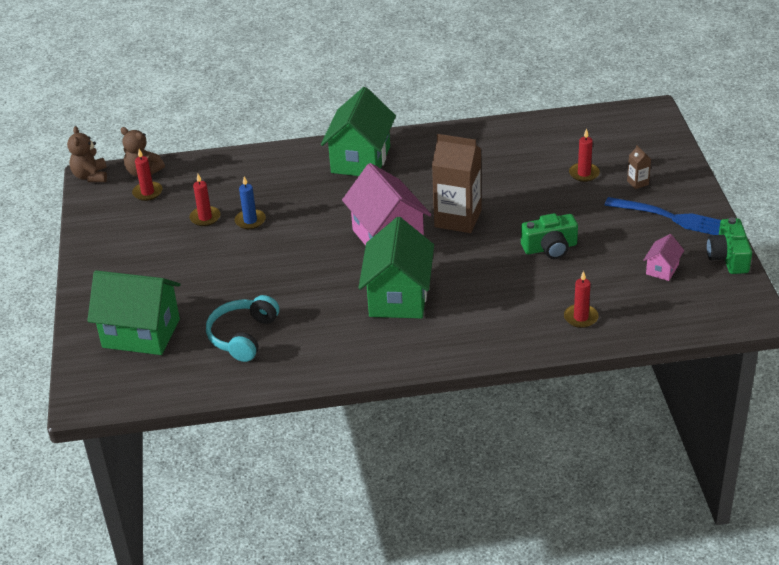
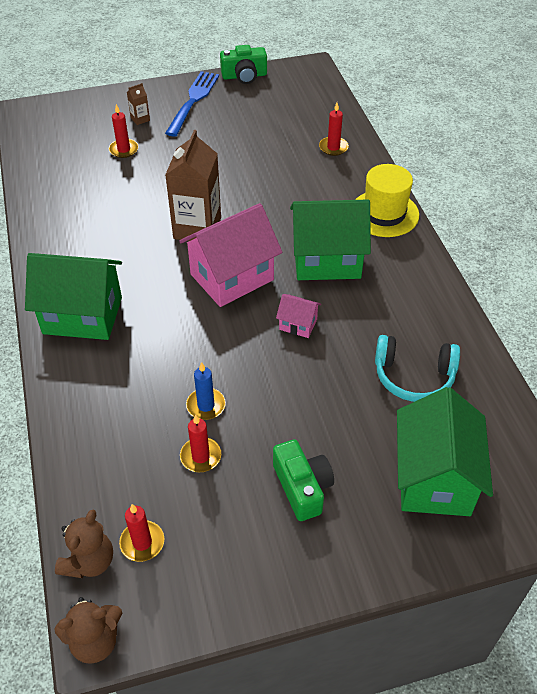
camera: 100 degrees left, 10 degrees up
(461, 344) = (384, 213): none -> yellow hat
(550, 248) = (240, 167): green camera -> green camera (302, 487)
(662, 269) = (263, 107): pink house -> pink house (298, 324)

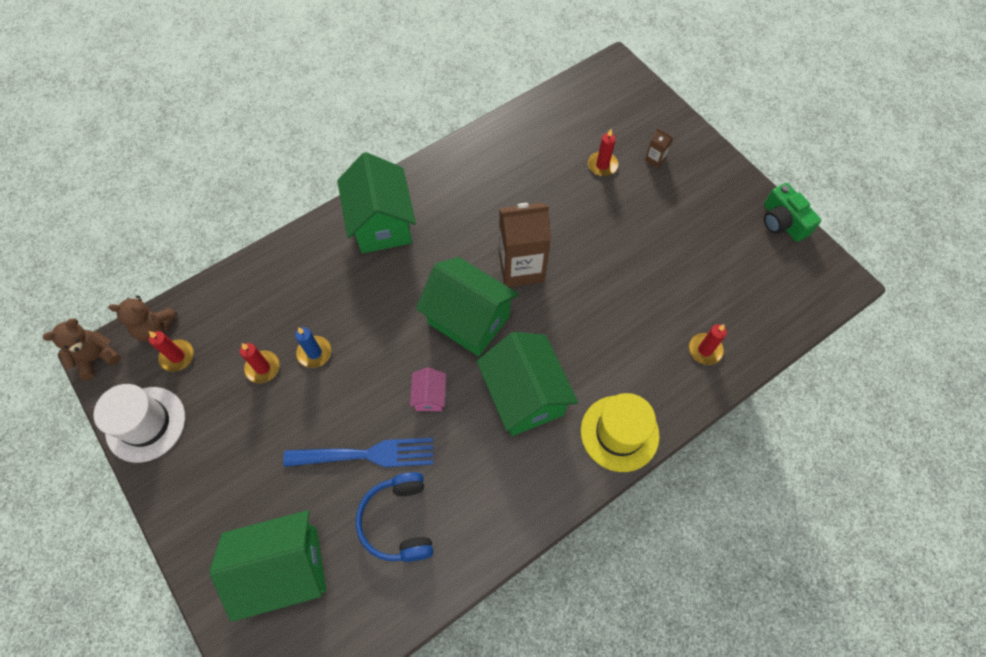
camera: 70 degrees right, 15 degrees up
(95, 640) = (97, 358): brown teddy bear -> brown teddy bear turned 90 degrees clockwise
(193, 101) = (709, 192): blue fork -> blue fork (365, 455)
(217, 591) = (146, 424): none -> white hat
(232, 277) = (469, 319): pink house -> green house
(302, 487) = (251, 457): green camera -> none
(413, 376) = (398, 521): turquoise headphones -> blue headphones

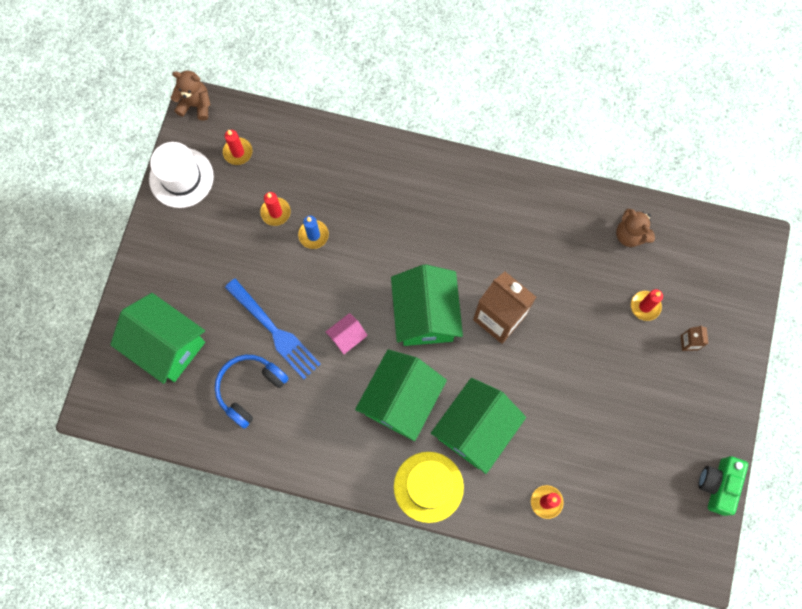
camera: 50 degrees right, 10 degrees up
(156, 328) = (244, 119): brown teddy bear -> brown teddy bear (630, 235)
(382, 224) = (447, 190): green house -> green house (475, 430)

